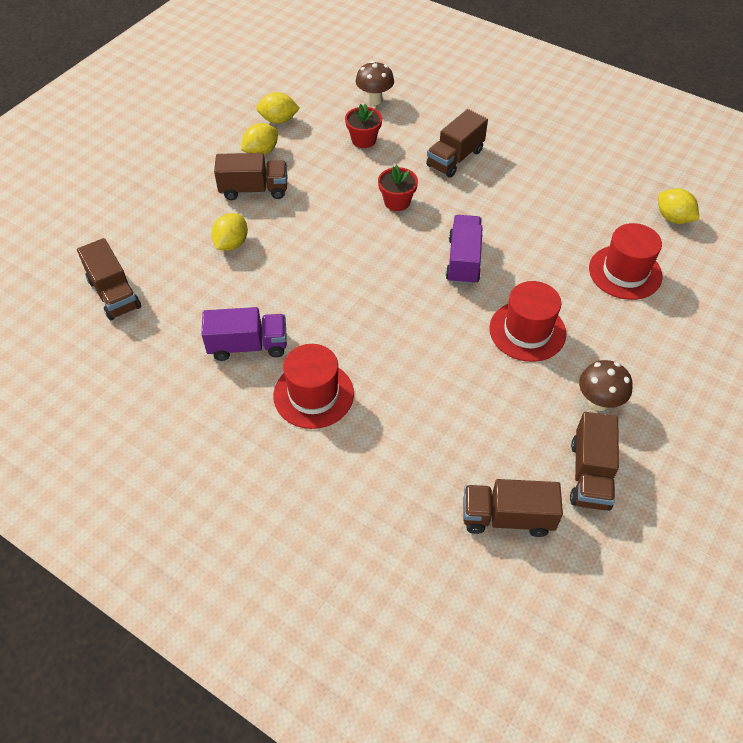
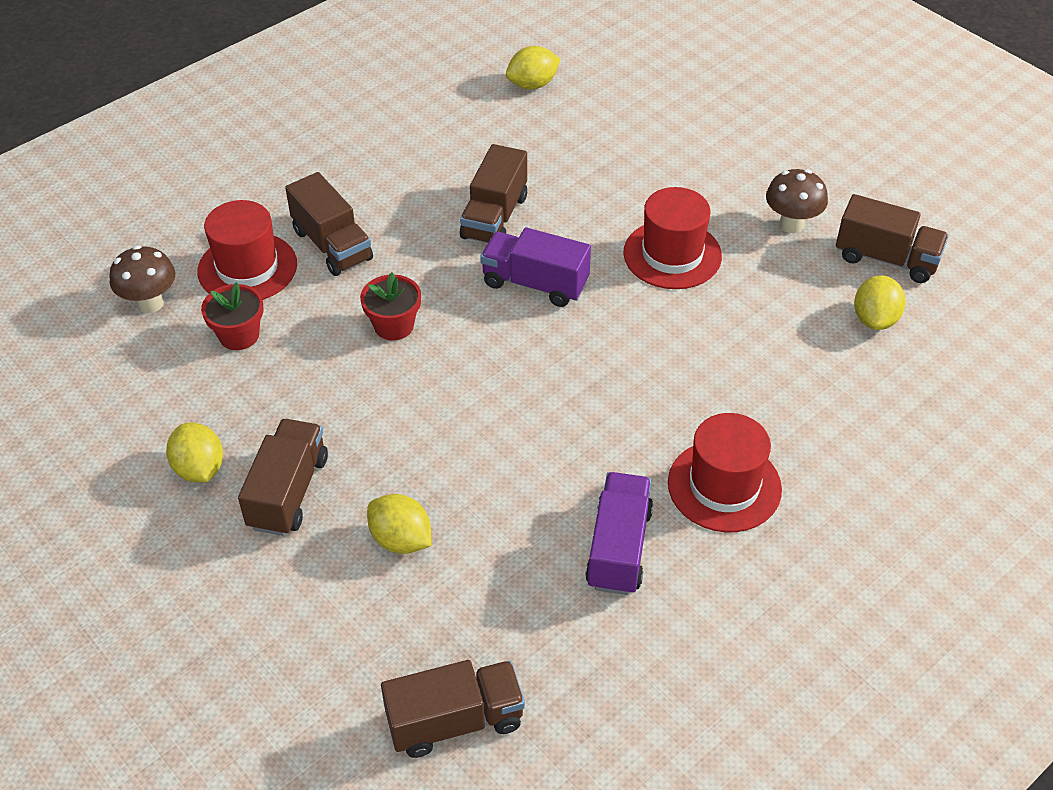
camera: 75 degrees left, 5 degrees down
(278, 120) = (130, 433): yellow lemon -> yellow lemon (875, 319)
(507, 517) = (934, 340): brown truck -> brown truck (495, 217)
(625, 272) = (605, 148): red hat -> red hat (247, 268)

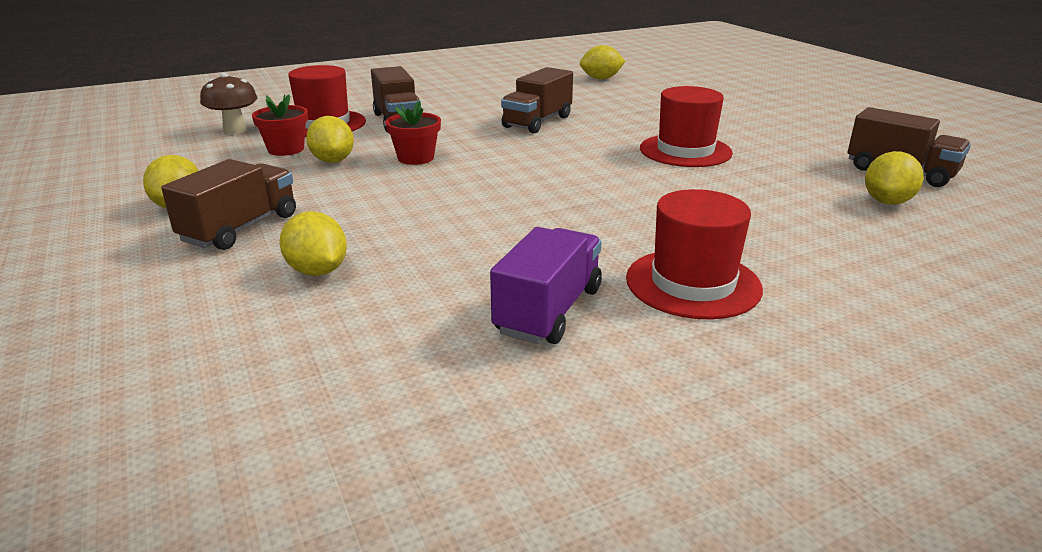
camera: 15 degrees right, 20 degrees down
(306, 349) = (333, 161): none -> yellow lemon
(455, 721) = (250, 425): brown truck -> none
(535, 283) = (553, 152): purple truck -> none
(791, 225) = (804, 148): brown mushroom -> none

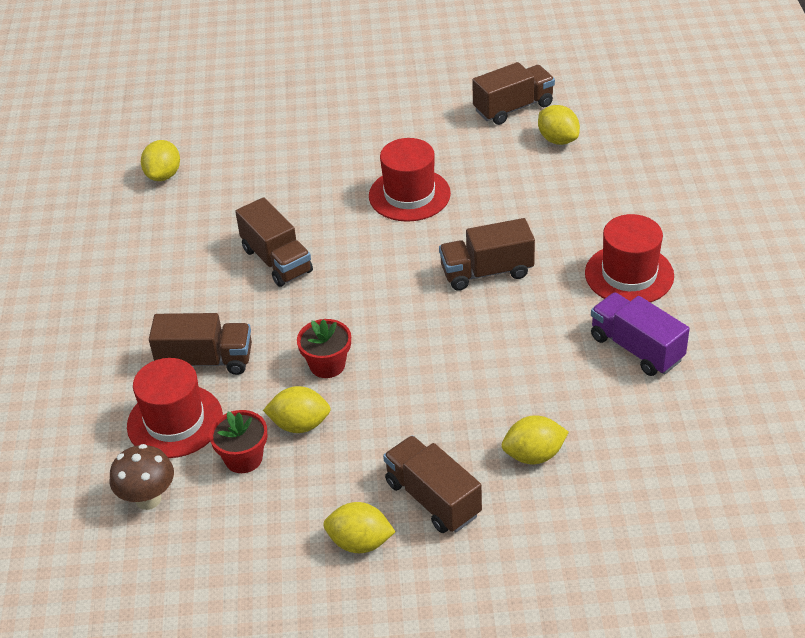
camera: 65 degrees left, 15 degrees up
(607, 200) = (487, 272): none -> brown truck

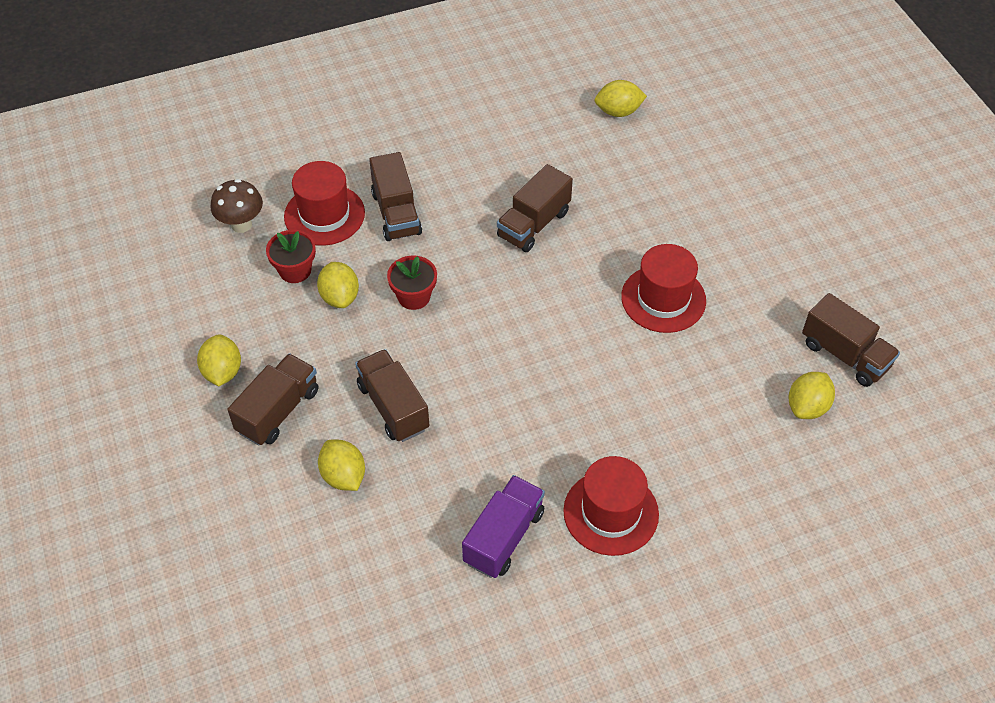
camera: 70 degrees right, 10 degrees up
(487, 272) = (573, 388): brown truck -> brown truck (393, 407)

